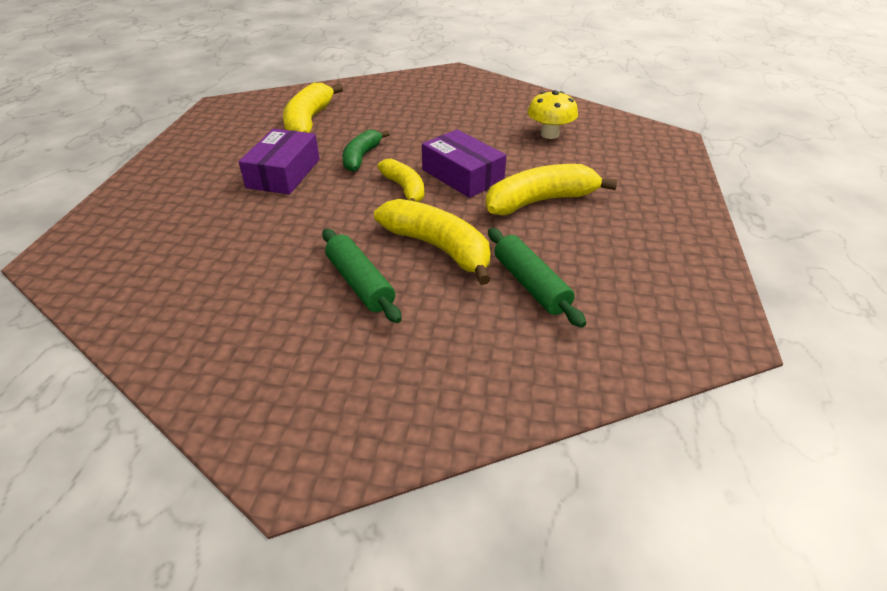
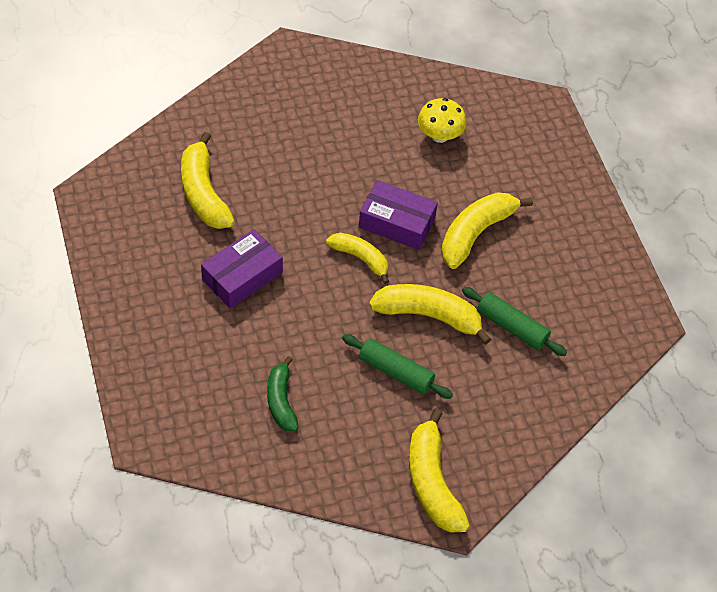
camera: 30 degrees left, 15 degrees up
(283, 173) = (242, 276): purple box -> purple box turned 60 degrees clockwise
(302, 412) = (432, 482): none -> yellow banana
(361, 157) = (294, 229): green banana -> green banana (281, 401)

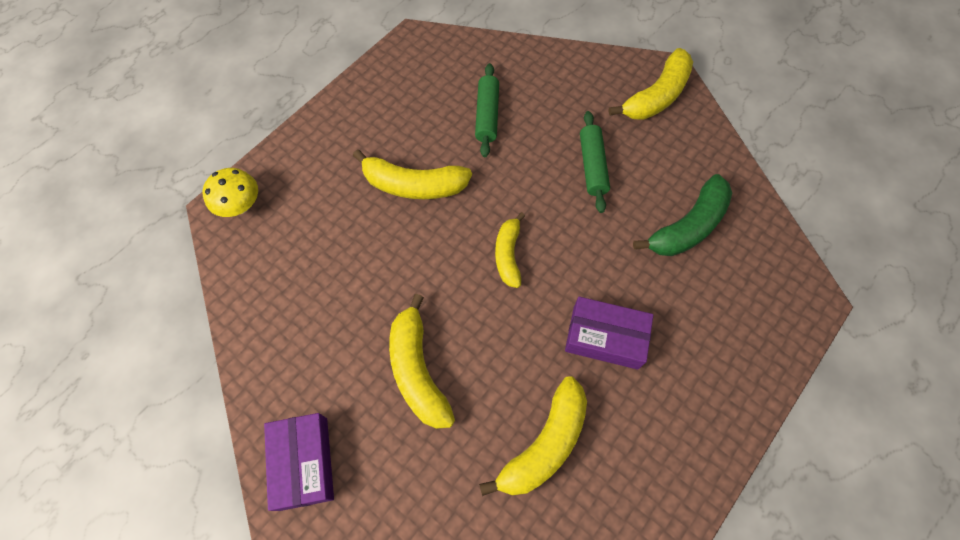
camera: 120 degrees left, 10 degrees up
(281, 401) = (688, 226): green banana -> green banana, size x1.56
(397, 223) = (448, 249): purple box -> purple box (304, 463)
(429, 315) = (523, 173): yellow banana -> yellow banana (417, 370)
(439, 135) = (318, 274): yellow mushroom -> yellow mushroom (240, 205)

